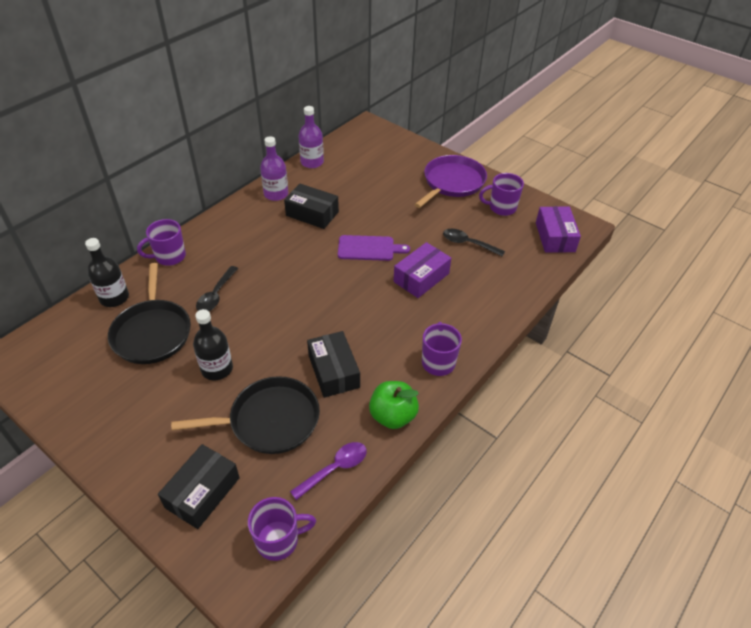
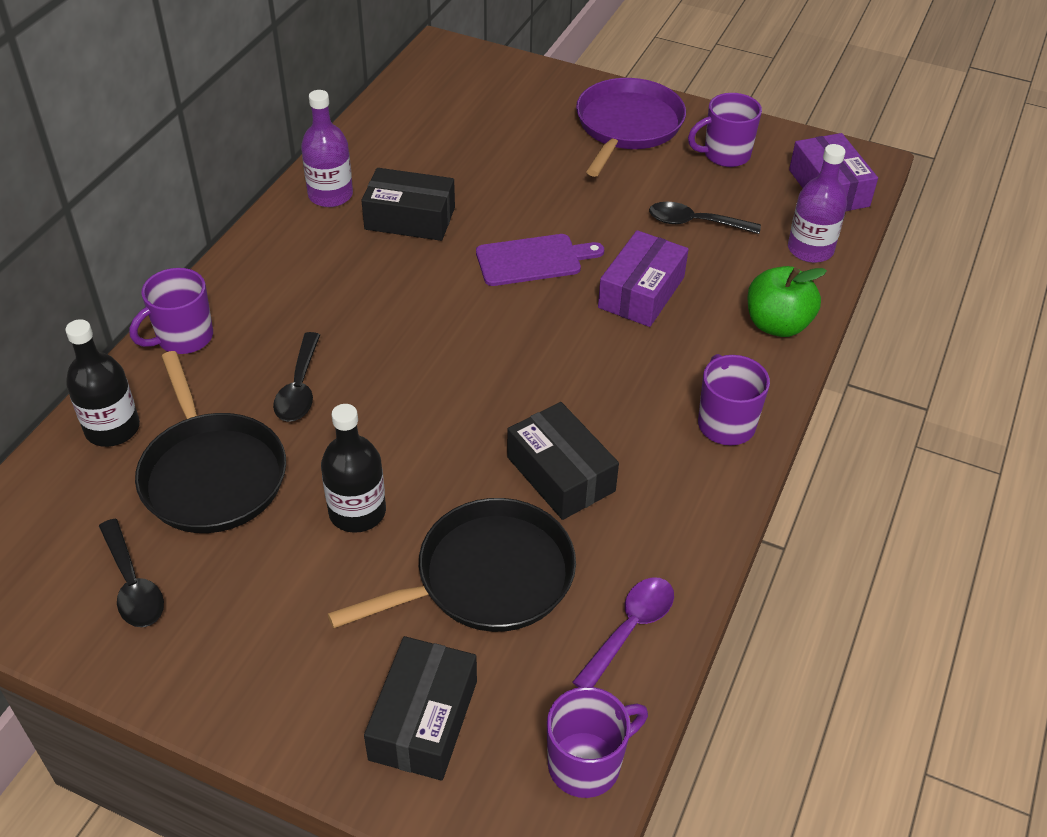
camera: 15 degrees left, 0 degrees up
(88, 383) = (133, 585): none -> black spoon
(312, 162) = (371, 129): purple bottle -> purple bottle (810, 249)
(393, 416) = (688, 525): green apple -> green apple (777, 324)

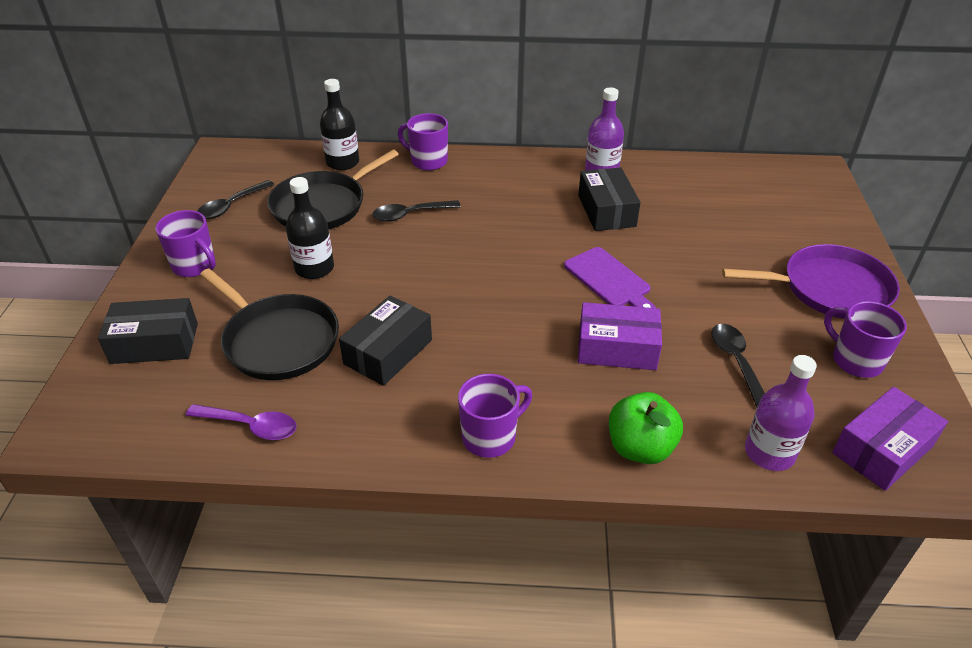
camera: 70 degrees right, 5 degrees down
(586, 763) = (128, 430): purple mug -> purple mug (195, 266)

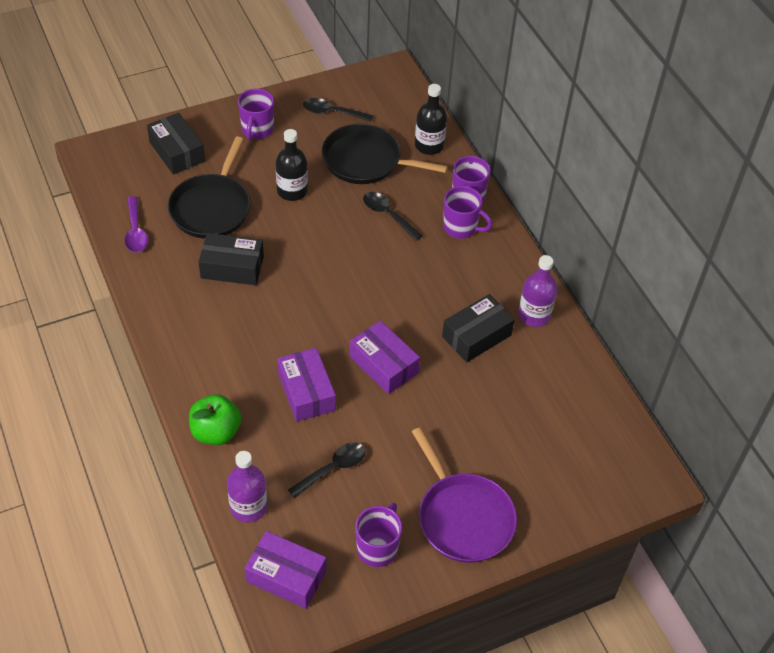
camera: 60 degrees right, 10 degrees up
(490, 437) = (185, 349): purple mug -> purple mug (461, 227)
(609, 280) = (383, 365): purple cutting board -> purple box

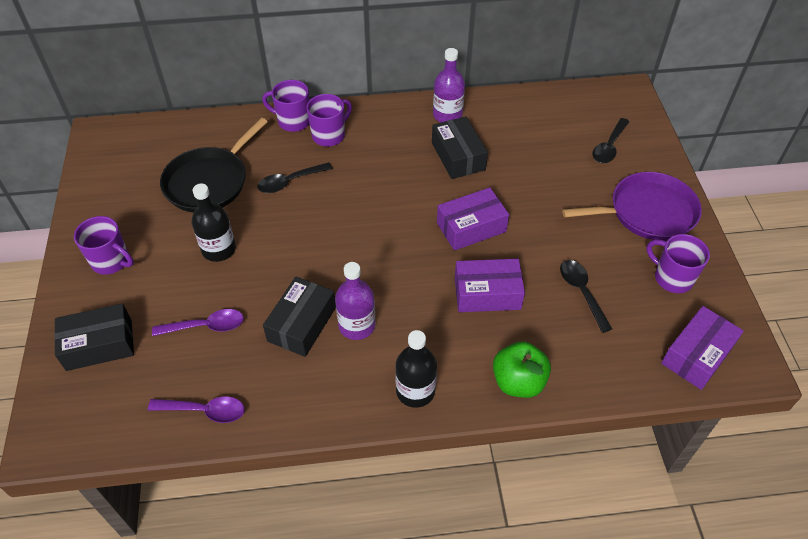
camera: 70 degrees left, 0 degrees up
(212, 207) = (206, 326): black pan -> purple spoon
(248, 507) = (615, 370): purple bottle -> purple bottle (357, 325)
(332, 112) = (126, 192): black spoon -> black spoon (609, 147)
(429, 145) = (216, 132): black bottle -> black bottle (415, 391)

